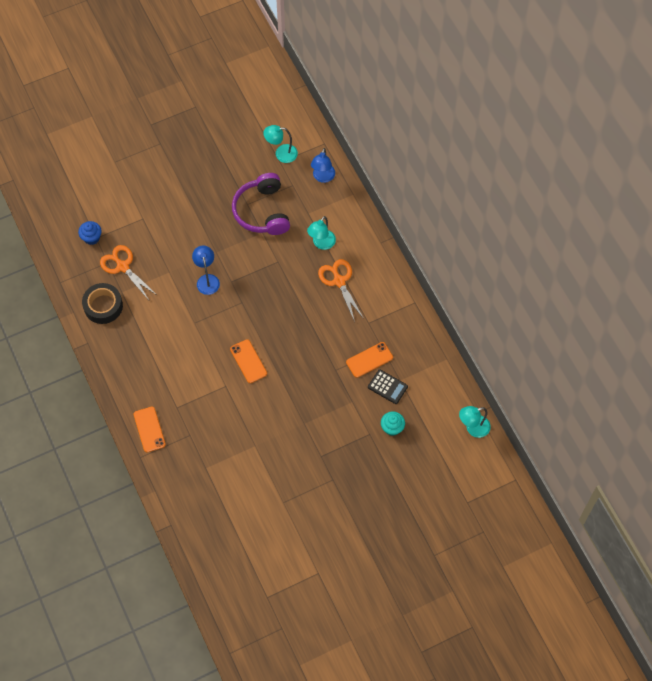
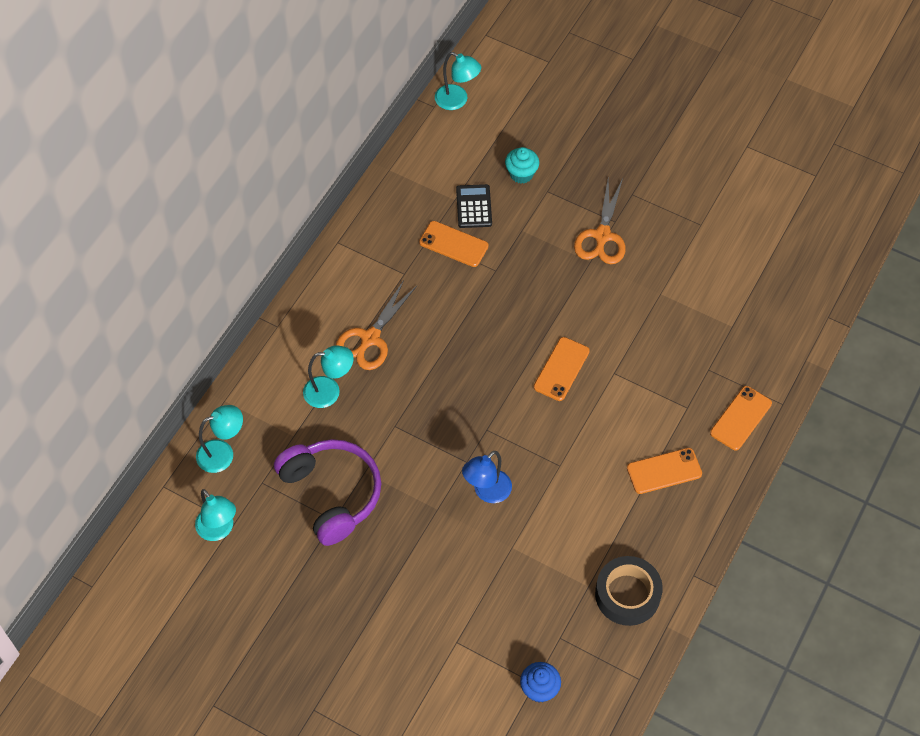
camera: 125 degrees left, 5 degrees down
(123, 266) = (550, 613): orange scissors -> orange scissors (602, 236)
(151, 369) = (664, 471): none -> orange phone
(262, 211) = (332, 494): purple headphones -> purple headphones turned 75 degrees counterclockwise
(323, 177) = (223, 453): blue lamp -> turquoise lamp

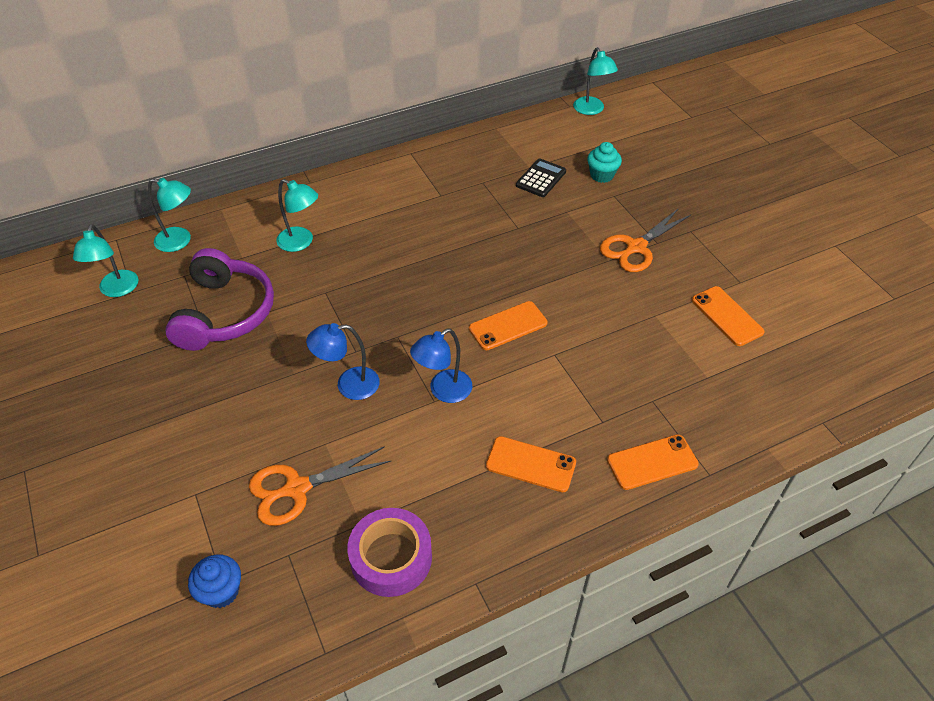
camera: 35 degrees right, 10 degrees down
(370, 339) = (369, 224): orange scissors -> orange scissors (296, 489)
(453, 244) = (500, 195): orange phone -> orange phone (727, 316)
(559, 453) = (443, 391): none -> blue lamp
(627, 594) = (391, 557): black tape -> purple tape

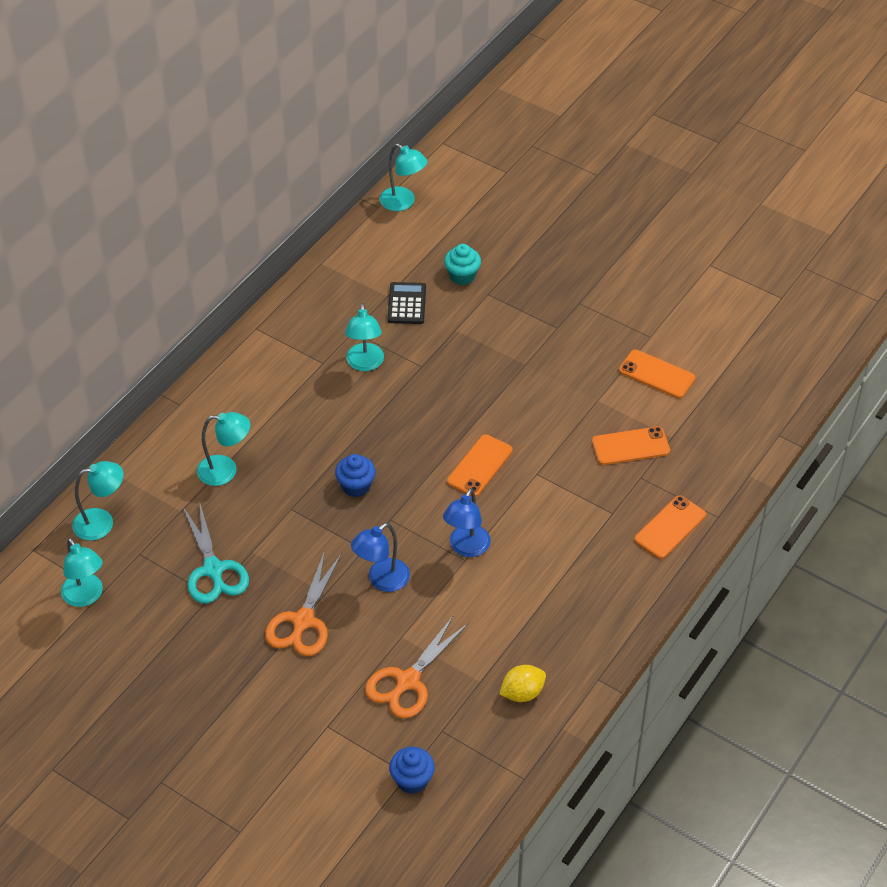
camera: 30 degrees left, 0 degrees up
(225, 313) = (213, 570): purple headphones -> turquoise scissors
(391, 297) = (356, 486): none -> blue cupcake
(391, 557) = (522, 693): purple tape -> yellow lemon
(473, 208) = (365, 364): none -> turquoise lamp
(530, 464) = (579, 573): orange phone -> orange phone (630, 446)
(636, 247) = (541, 341): orange scissors -> orange scissors (303, 621)

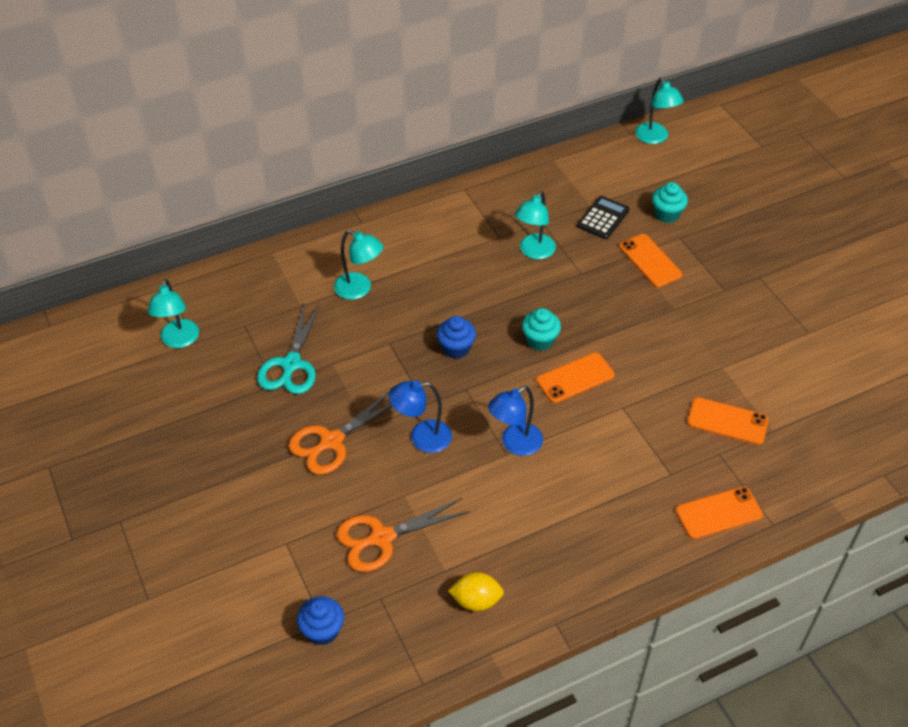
camera: 30 degrees right, 0 degrees up
(102, 522) = (235, 288): turquoise lamp -> none
(426, 445) = (540, 340): none -> turquoise cupcake
(656, 374) = (794, 368): orange phone -> orange phone (650, 261)

